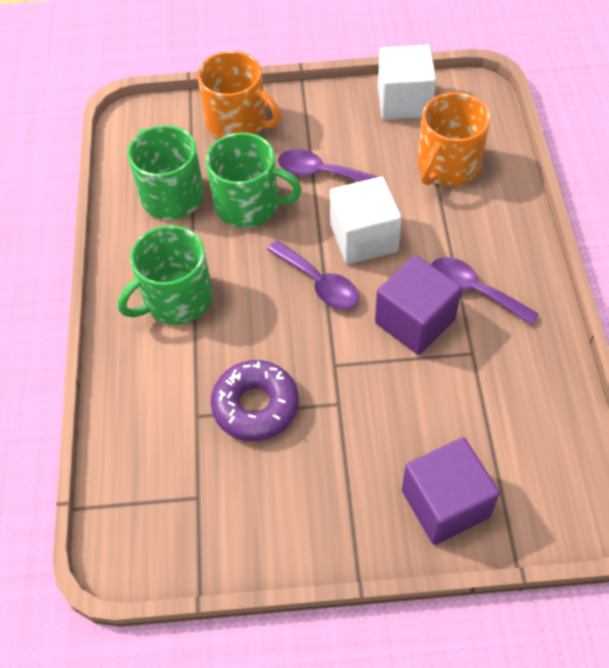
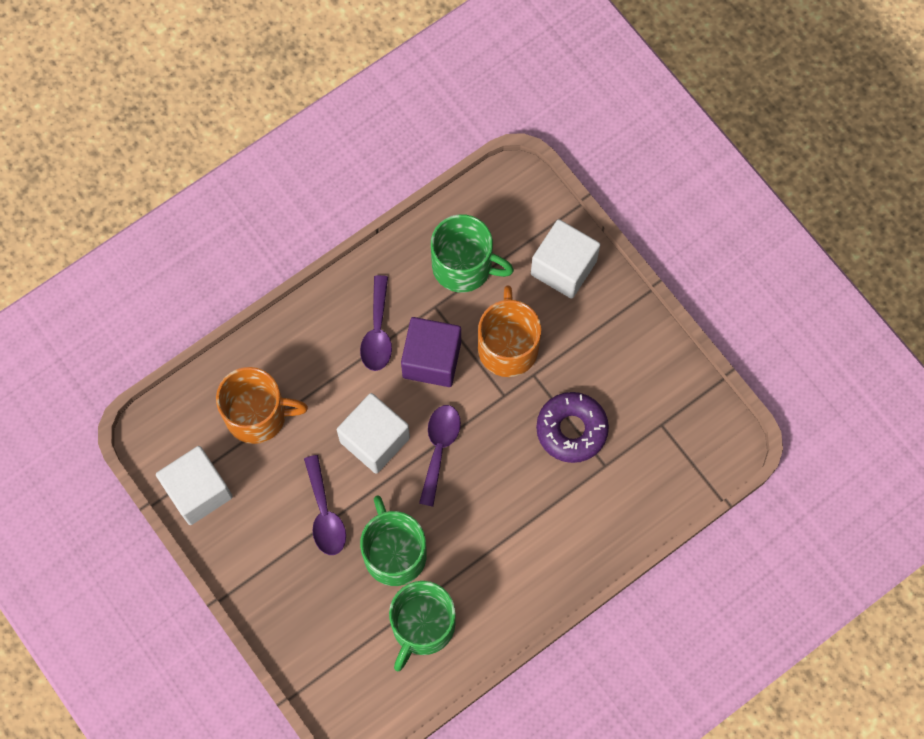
camera: 125 degrees left, 15 degrees up
(176, 299) = (520, 548): green mug -> green mug (463, 266)
(237, 122) = (306, 624): orange mug -> orange mug (508, 346)
(445, 503) = (563, 267): purple cube -> white cube

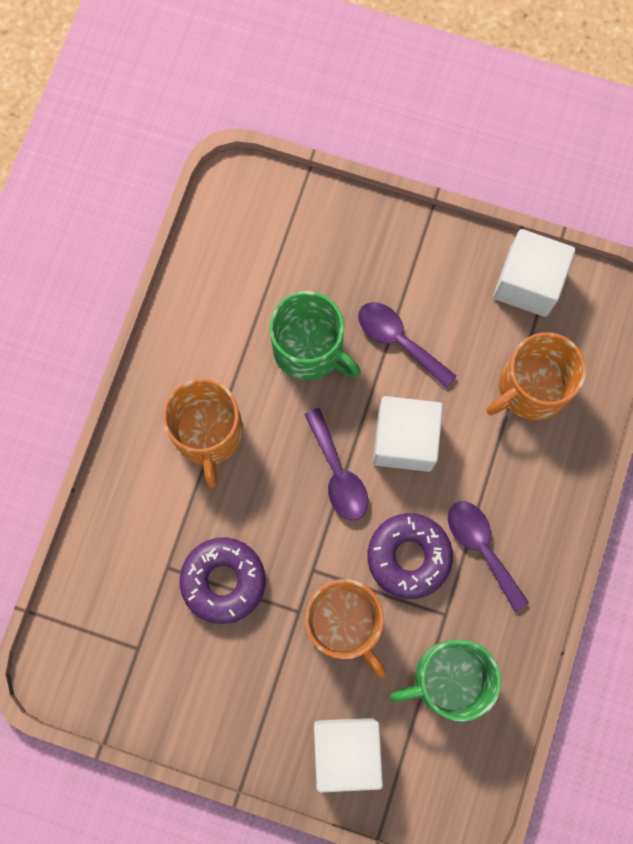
camera: 145 degrees right, 5 degrees up
(422, 625) = (238, 303): green mug -> none
(431, 359) = (409, 557): purple cube -> purple donut
(512, 541) = (208, 433): none -> orange mug

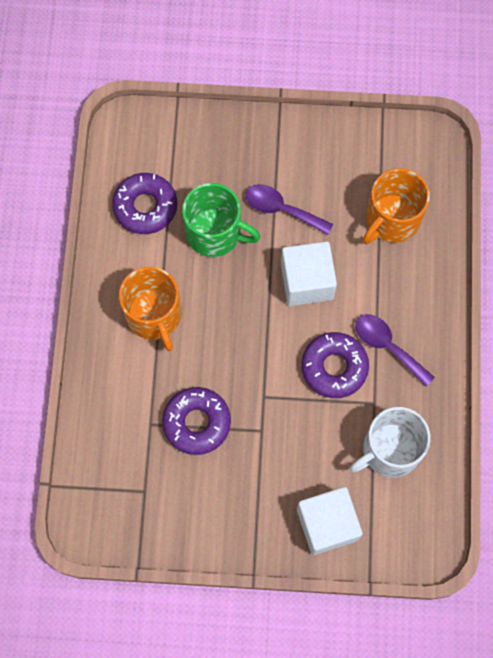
camera: 15 degrees left, 5 degrees down
(234, 295) = (145, 207): none -> purple donut
(338, 474) = (263, 320): purple spoon -> none
(344, 623) = (298, 430): orange mug -> none
(448, 679) = (390, 450): green mug -> white mug
(528, 283) = (367, 142): white cube -> none

